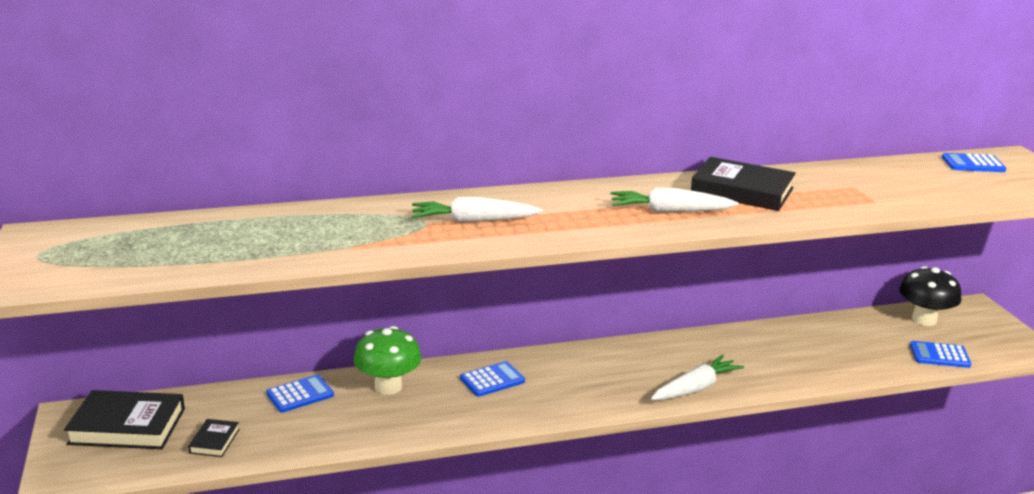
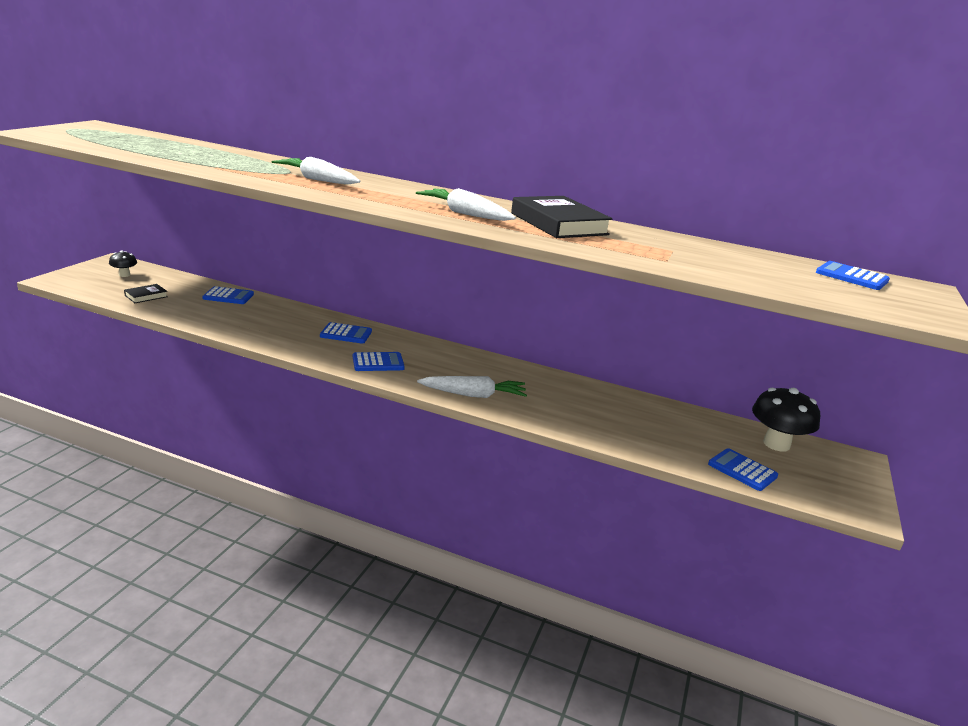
camera: 35 degrees right, 0 degrees up
(127, 426) = (124, 275): black book -> black mushroom
(388, 386) = (280, 312): green mushroom -> none
(574, 397) = (378, 362): none -> blue calculator

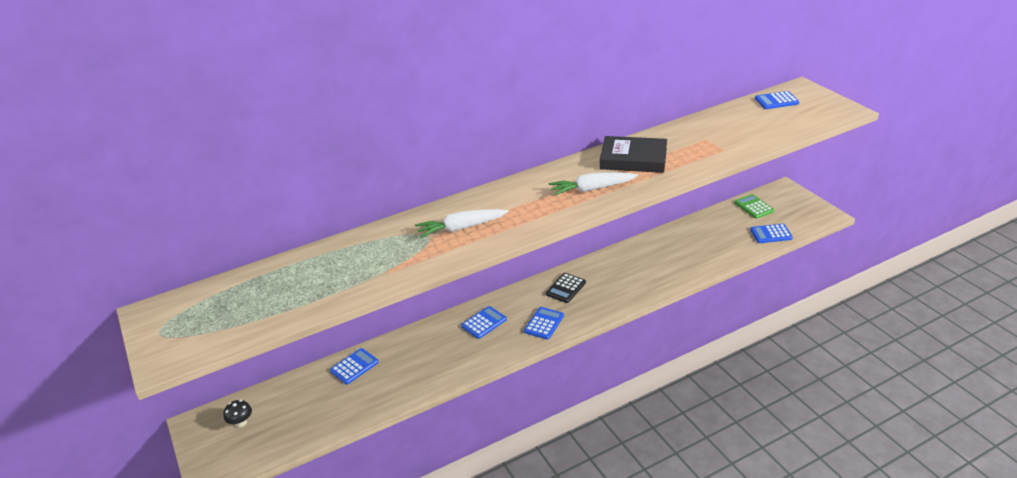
camera: 45 degrees left, 10 degrees up
(146, 296) = (309, 419): black book -> none
(448, 361) = (566, 288): none -> black calculator
(473, 395) = (622, 297): white carrot -> none
(776, 444) = (754, 207): black mushroom -> green calculator

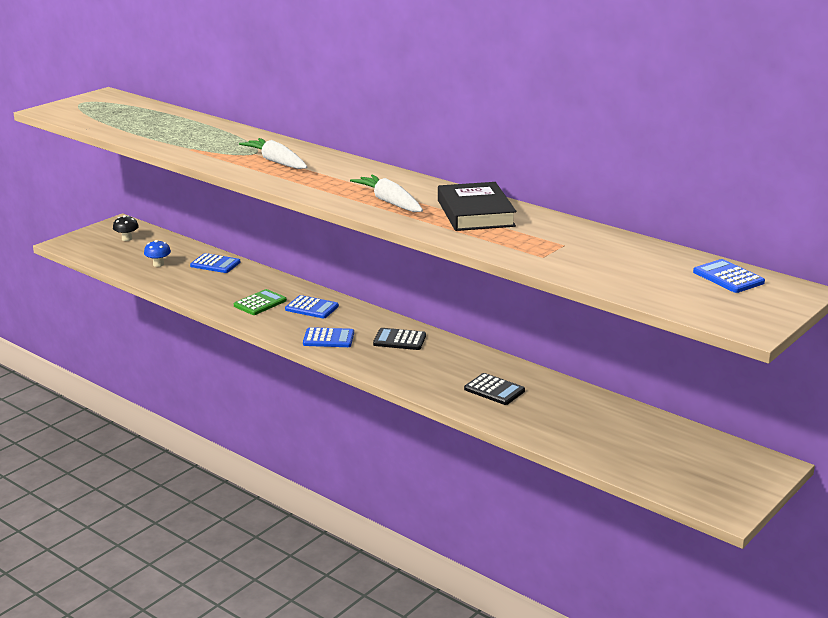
camera: 65 degrees right, 10 degrees down
(324, 406) = (158, 264): none -> blue mushroom
(660, 262) = (494, 390): none -> black calculator
(754, 207) = (691, 444): green calculator -> green calculator (260, 303)
(771, 234) = (629, 464): blue calculator -> none

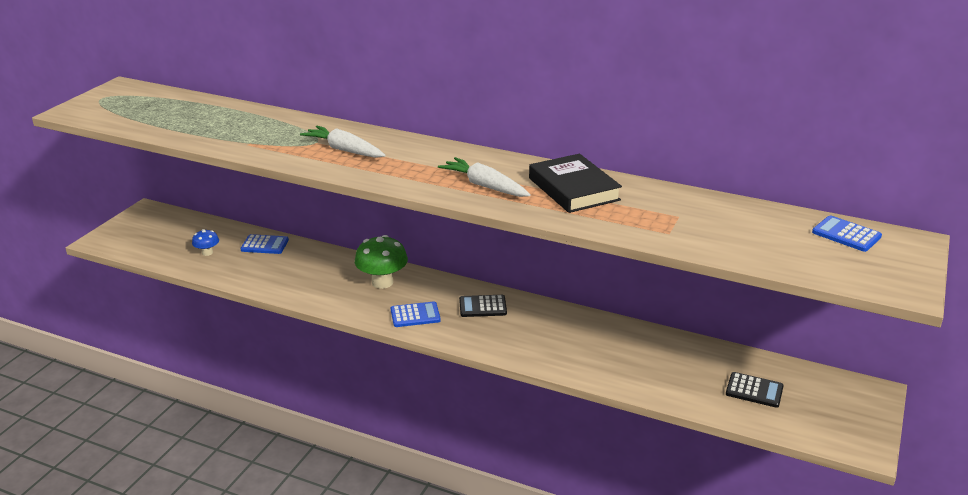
camera: 15 degrees left, 5 degrees up
(127, 239) = (161, 227): black mushroom -> none
(260, 303) = (329, 284): green calculator -> none
(312, 308) = (382, 282): blue calculator -> green mushroom
(494, 390) = (596, 349): black calculator -> black calculator (754, 390)

